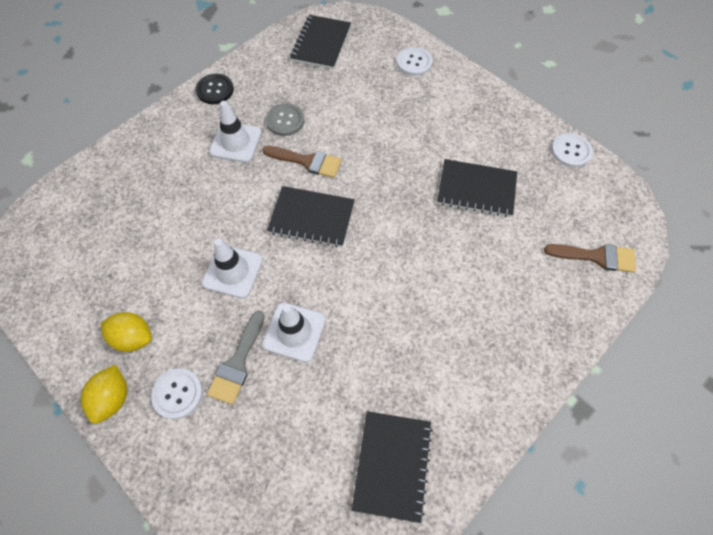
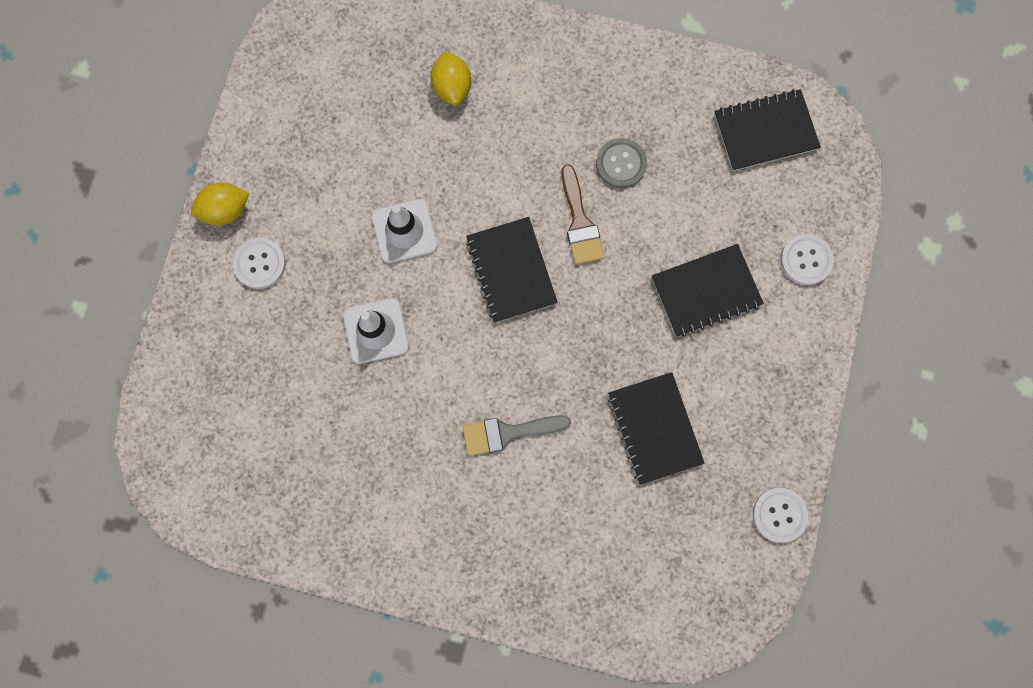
camera: 60 degrees right, 15 degrees up
(133, 337) = (287, 187): yellow lemon -> yellow lemon (452, 87)
(215, 90) = (616, 58): black button -> none
(235, 142) = (558, 130): white traffic cone -> none
(237, 363) = (316, 297): grey brush -> grey brush (508, 433)
(392, 465) = (301, 493): black notebook -> black notebook (706, 291)
(596, 257) = (642, 601): brown brush -> none

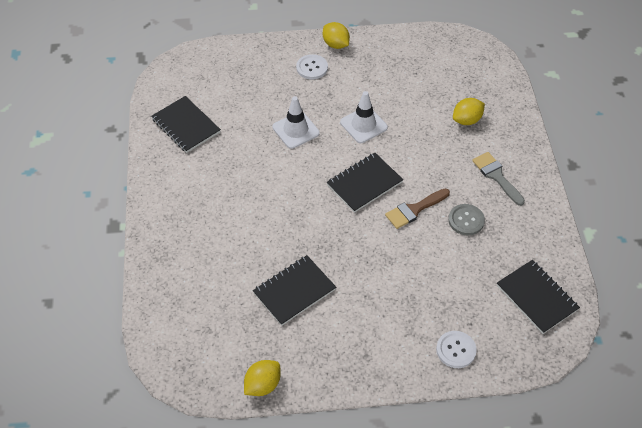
camera: 70 degrees right, 25 degrees down
(508, 433) = (259, 212): grey brush -> grey brush (496, 176)
(706, 291) = (402, 294): black notebook -> black notebook (186, 126)
(779, 515) = (263, 385): white button -> yellow lemon

